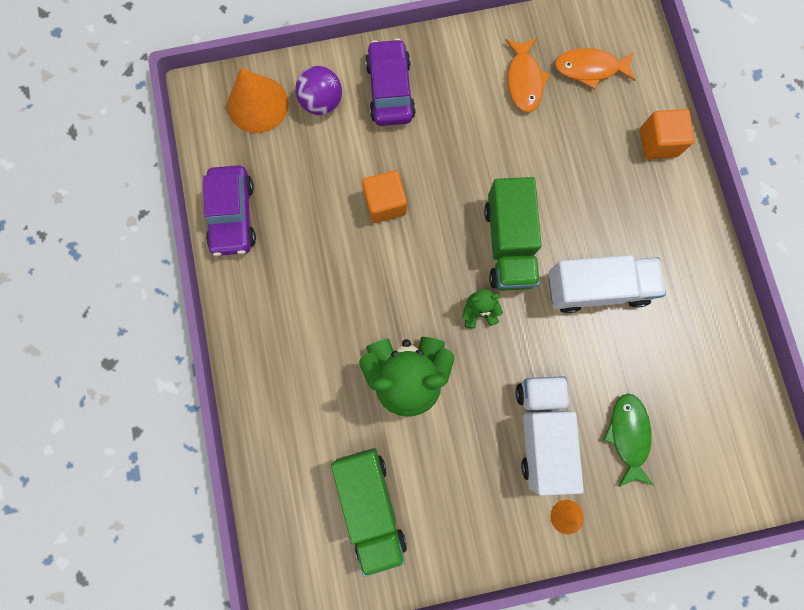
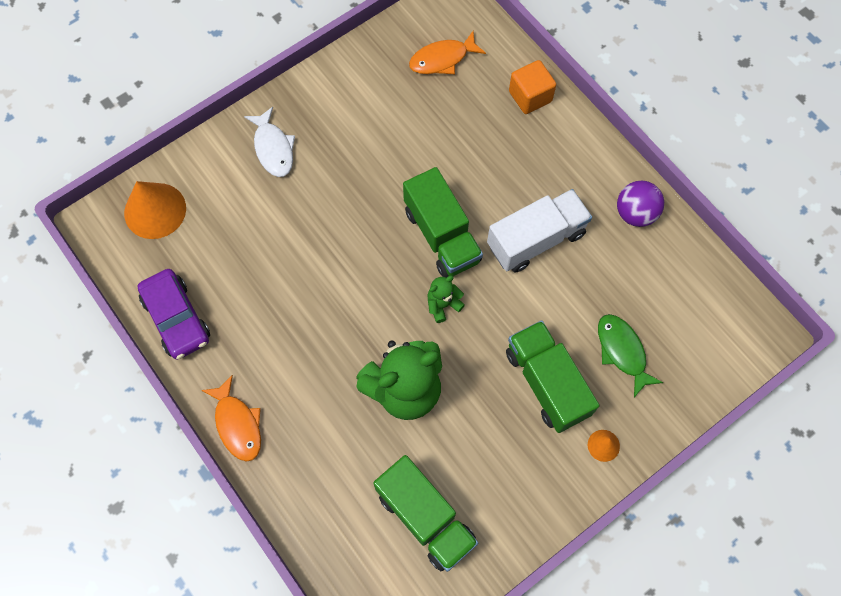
camera: 25 degrees left, 10 degrees down
(321, 102) = (215, 184): purple ball -> purple ball (635, 213)
(385, 203) = (314, 247): orange cube -> none
(390, 90) = (273, 148): purple car -> white fish
(524, 81) = (390, 92): orange fish -> orange fish (237, 424)
(541, 432) = (547, 383): white truck -> green truck

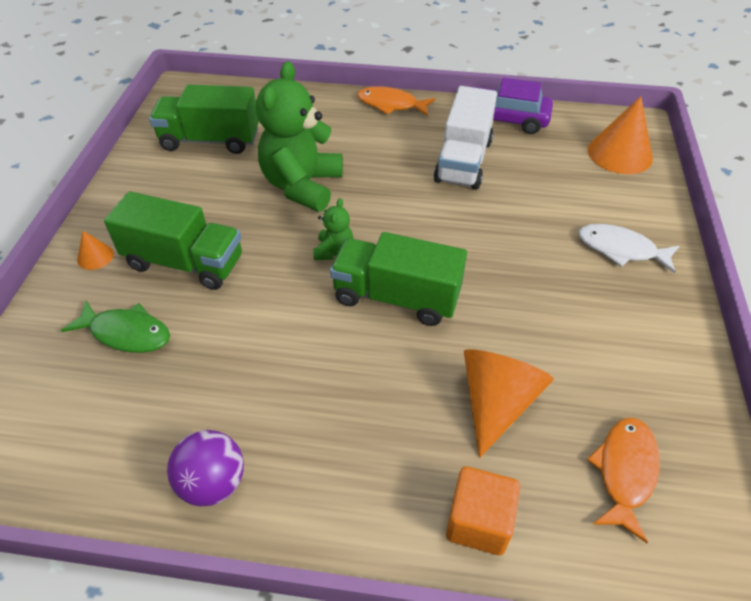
camera: 135 degrees right, 20 degrees down
(460, 133) = (496, 402): none -> orange cone
(536, 239) = (303, 363): white truck -> white truck (463, 161)

